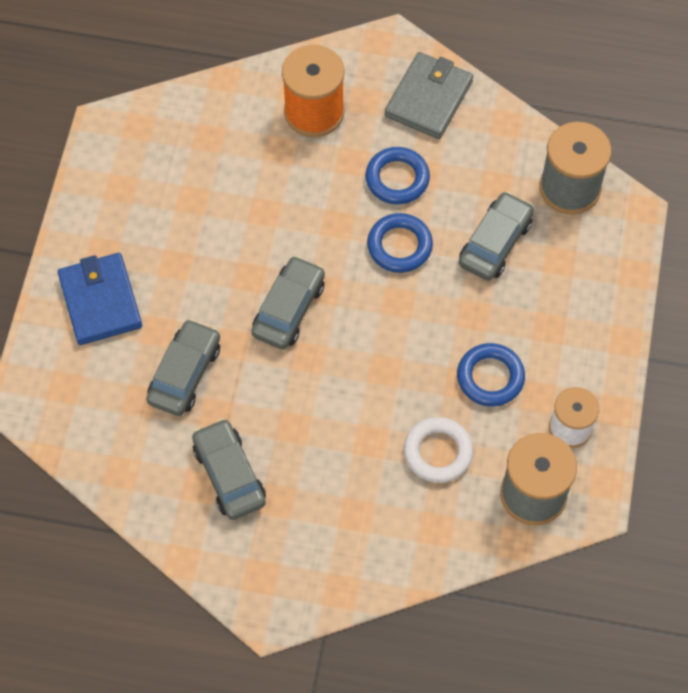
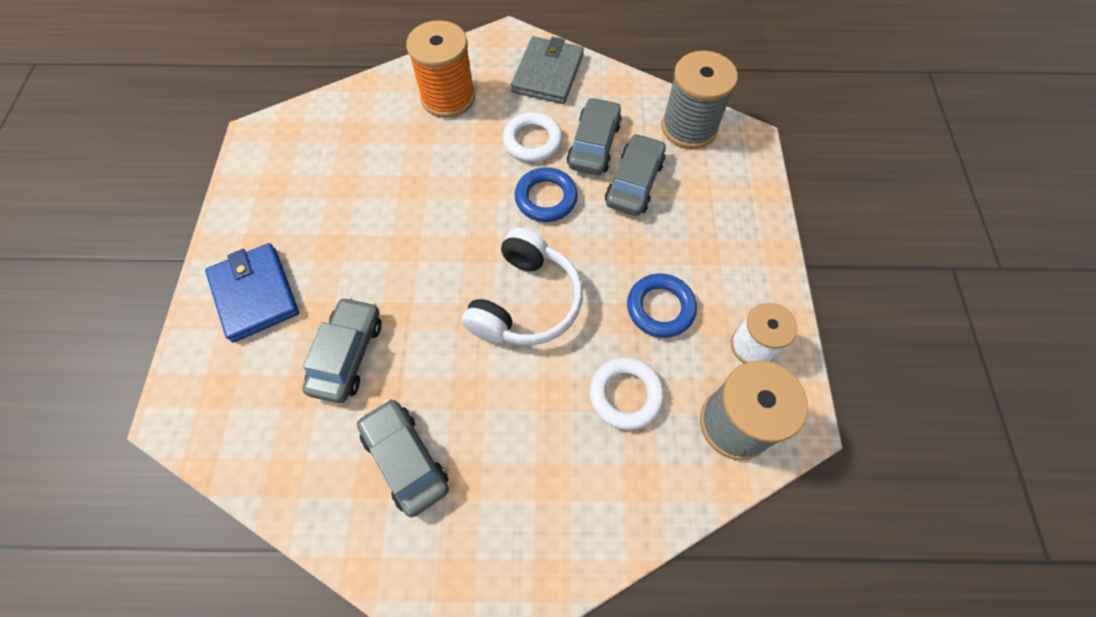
camera: 10 degrees left, 0 degrees up
(288, 309) = (448, 272): grey car -> grey car (593, 145)
(360, 350) = (525, 302): none -> white headphones
(397, 179) = (532, 141): blue ring -> white ring

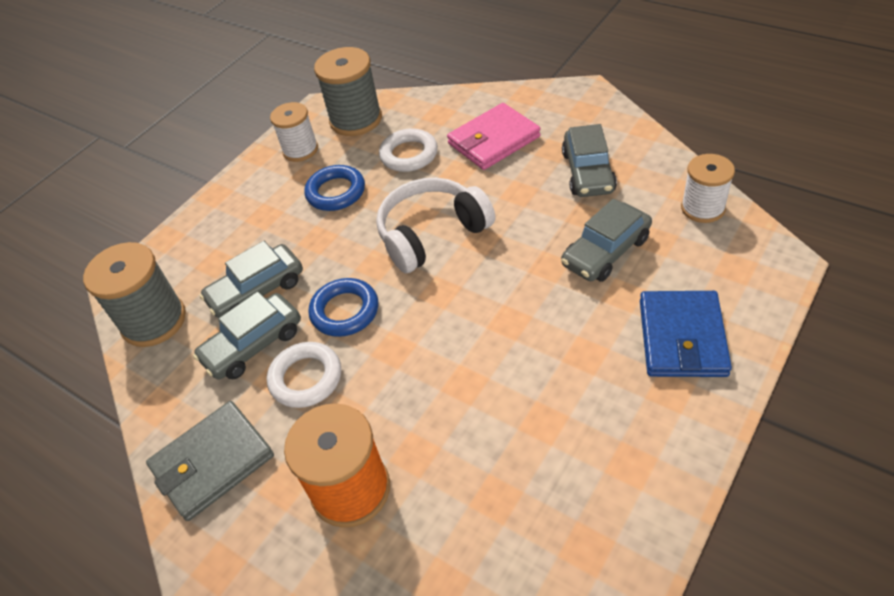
camera: 140 degrees left, 15 degrees down
(262, 458) = (702, 208): none -> white spool
(542, 464) = (493, 140): none -> pink wallet

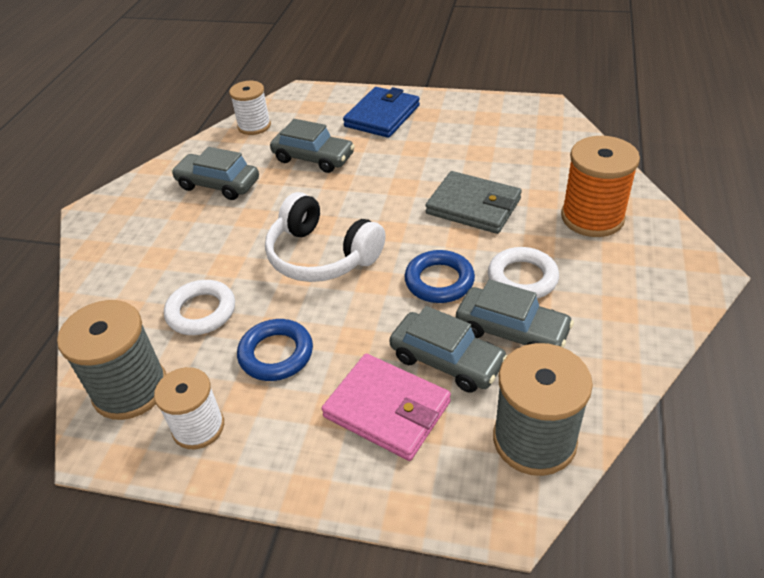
camera: 115 degrees left, 5 degrees down
(213, 462) = (636, 302): grey wallet -> grey wallet (473, 206)
(493, 140) = (173, 253): pink wallet -> pink wallet (387, 409)
(588, 172) = (218, 184): grey car -> grey car turned 135 degrees counterclockwise
(682, 337) = (382, 116): blue wallet -> blue wallet turned 45 degrees counterclockwise

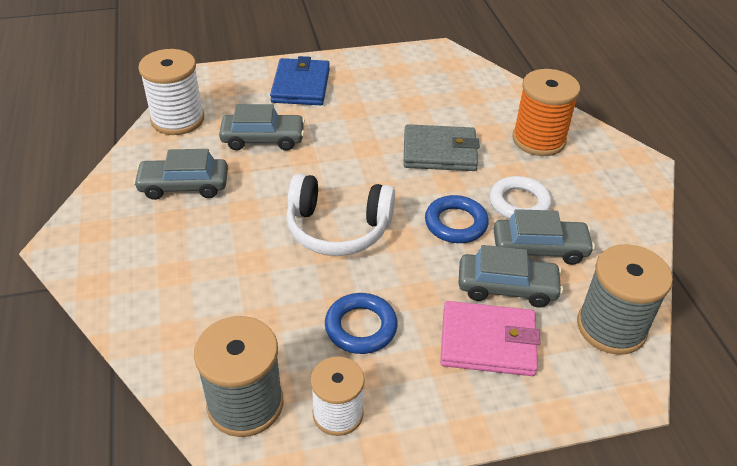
camera: 30 degrees left, 0 degrees up
(201, 312) = (261, 311): white ring -> none
(254, 126) = (178, 119): white spool -> white spool, size x1.51

